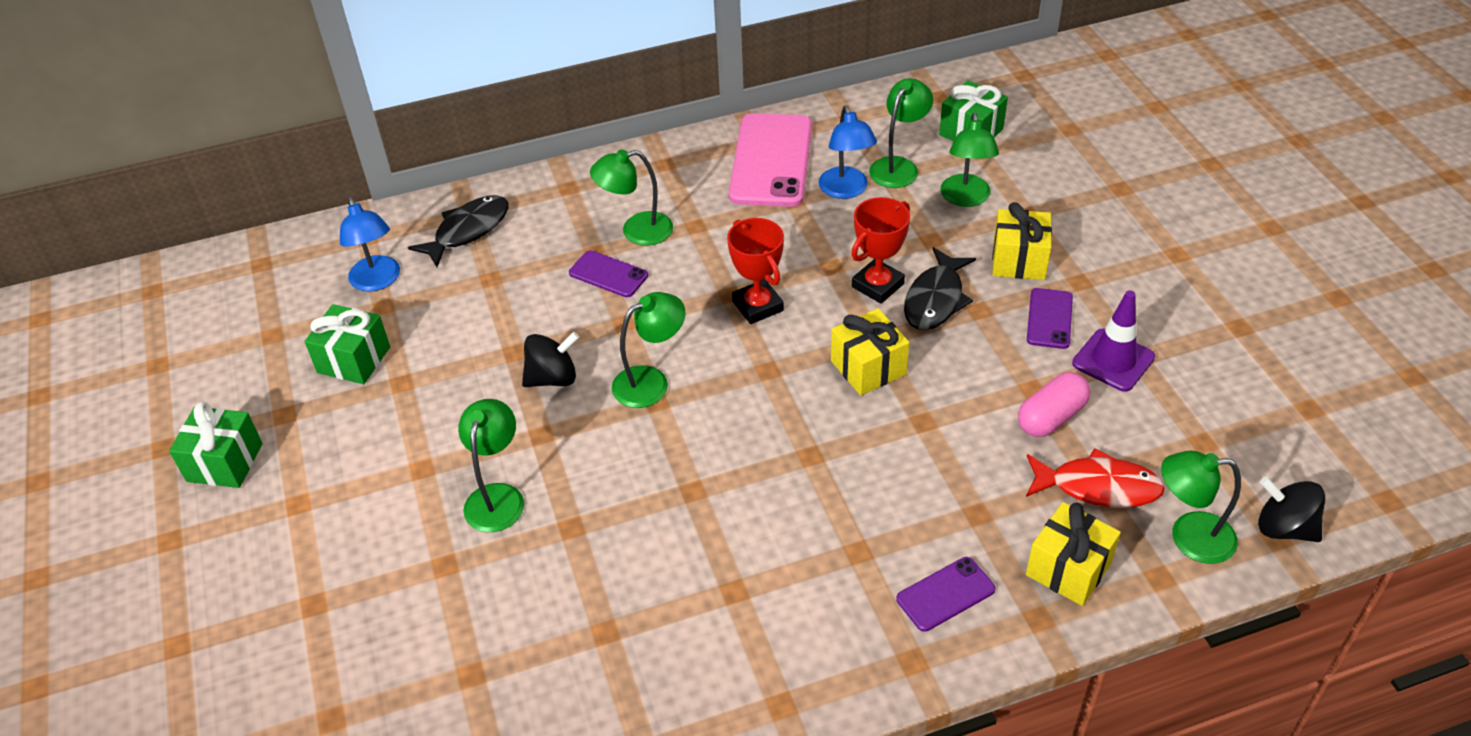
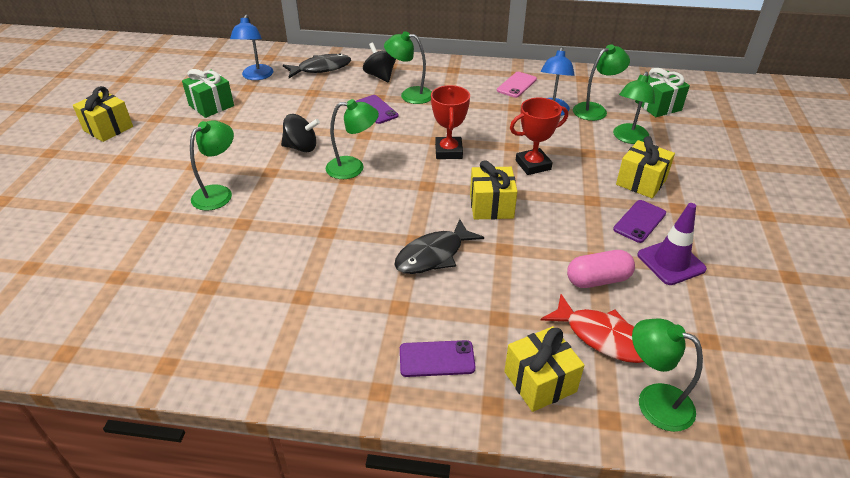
camera: 25 degrees right, 5 degrees down
(224, 462) = (108, 128): green gift -> yellow gift
(771, 160) = (516, 85): pink phone -> pink phone, size x0.50
(935, 299) = (566, 184): black fish -> black fish (433, 255)
(1284, 528) = (743, 429): black spinning top -> black spinning top (380, 76)

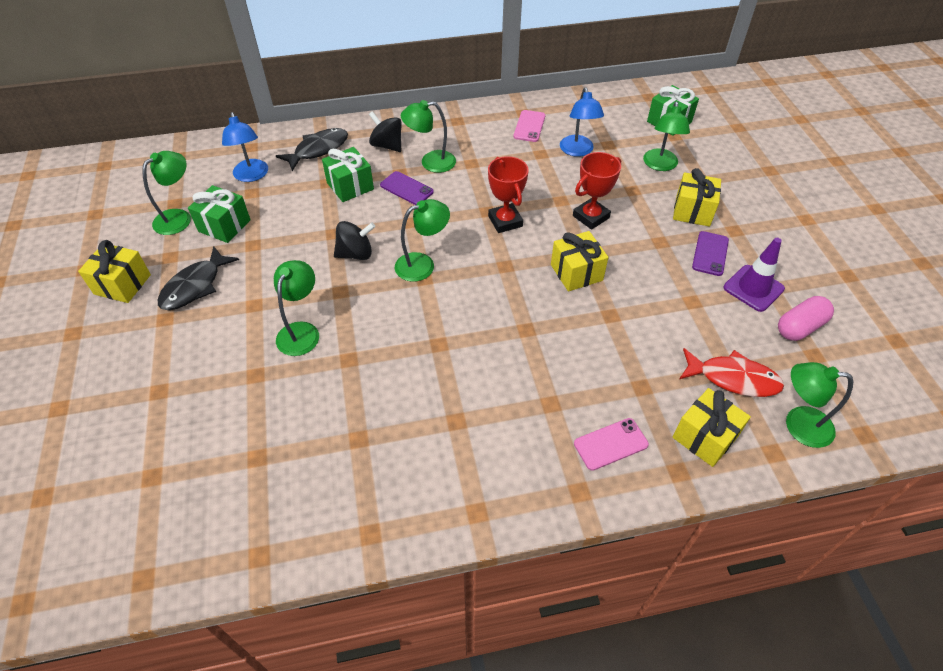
camera: 20 degrees left, 10 degrees up
(330, 98) = (350, 186): none -> green gift
(433, 255) = (552, 340): black fish -> black fish (195, 286)
(437, 359) = (611, 444): purple phone -> pink phone
(595, 109) = (616, 139): green lamp -> green lamp (179, 217)
(598, 280) = (704, 323): pink capsule -> pink capsule (800, 327)

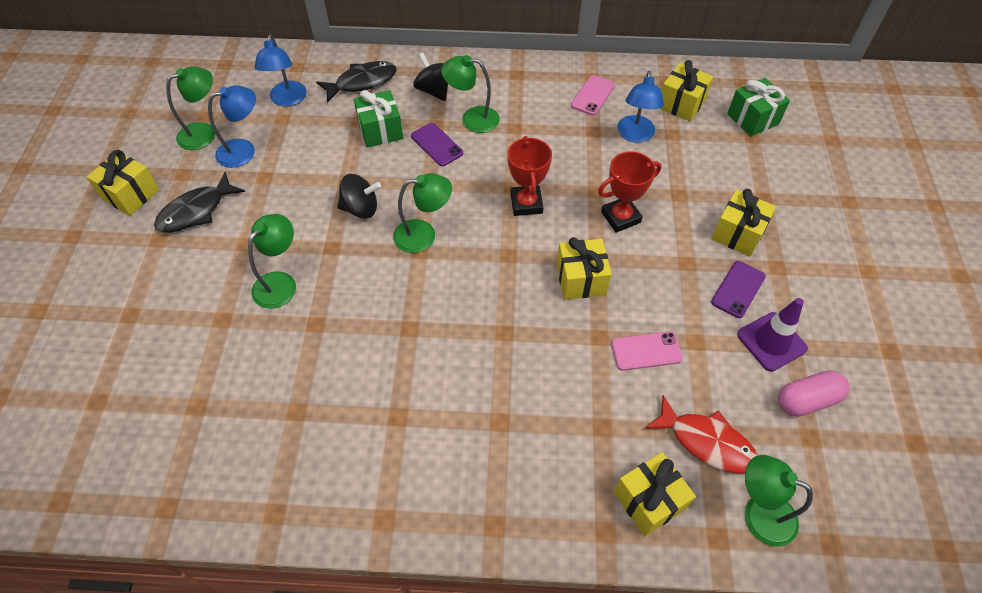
camera: 15 degrees right, 5 degrees up
(224, 226) = (244, 150): green gift -> blue lamp
(606, 120) = (681, 104): none -> yellow gift
(611, 444) = (545, 482): pink phone -> pink phone (646, 351)
(660, 165) = (722, 170): green lamp -> none

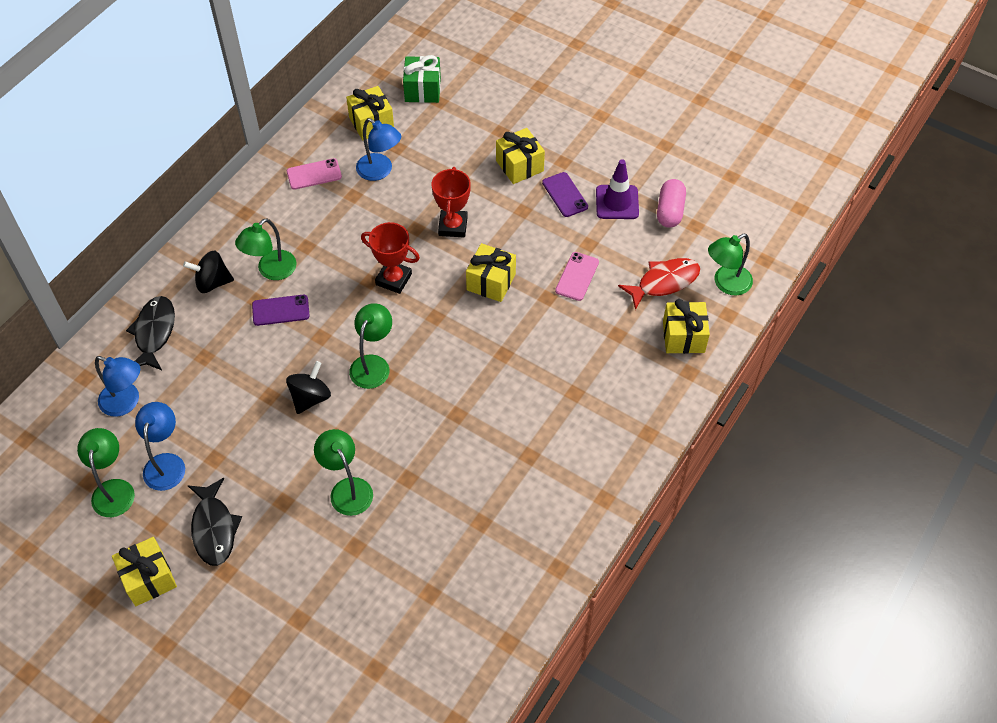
camera: 60 degrees left, 0 degrees up
(380, 130) = (229, 344): green gift -> none
(592, 95) = (314, 174): pink phone -> pink phone turned 75 degrees counterclockwise

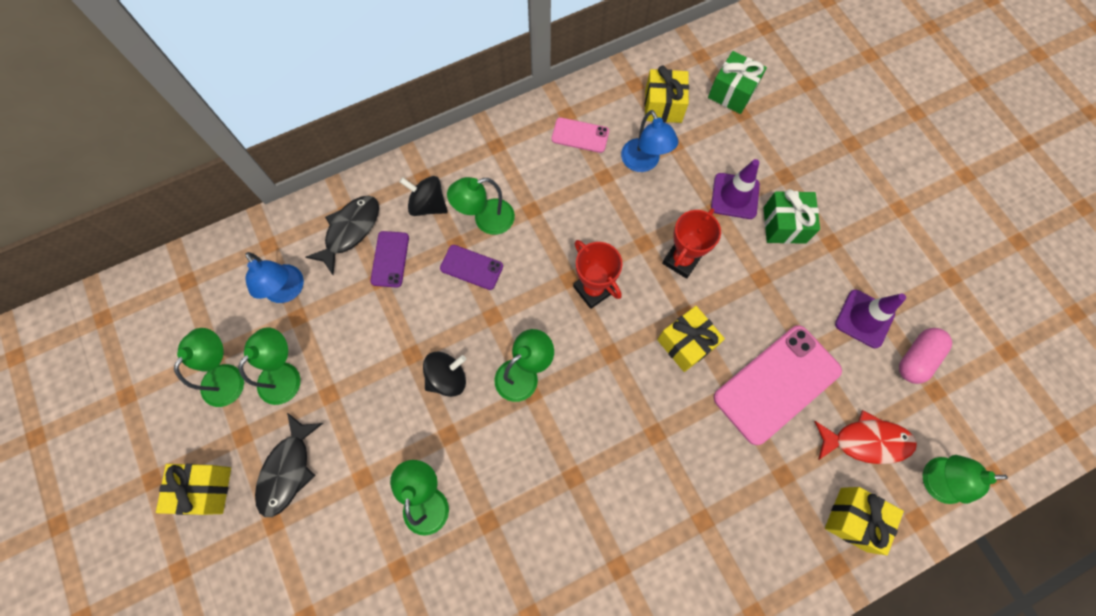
camera: 30 degrees right, 15 degrees up
(166, 463) = (285, 375): blue lamp -> green lamp
(469, 163) = (735, 196): none -> purple traffic cone
(519, 166) = (784, 225): yellow gift -> green gift
(565, 195) = (813, 282): purple phone -> purple phone (390, 259)
(577, 276) = (777, 384): pink phone -> pink phone, size x1.99

